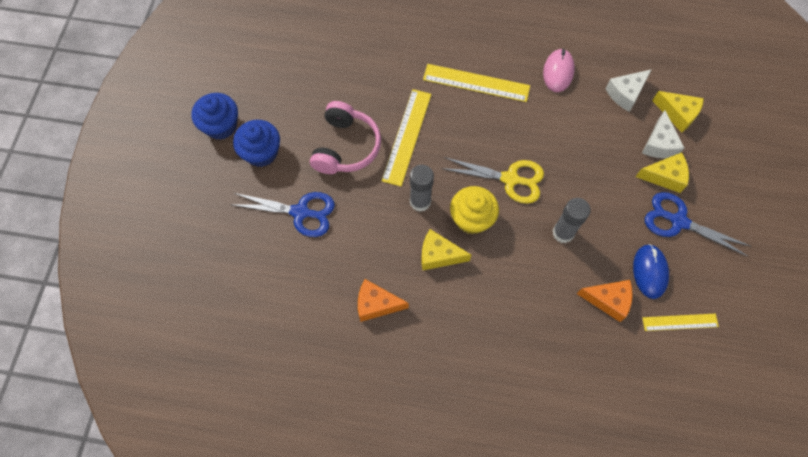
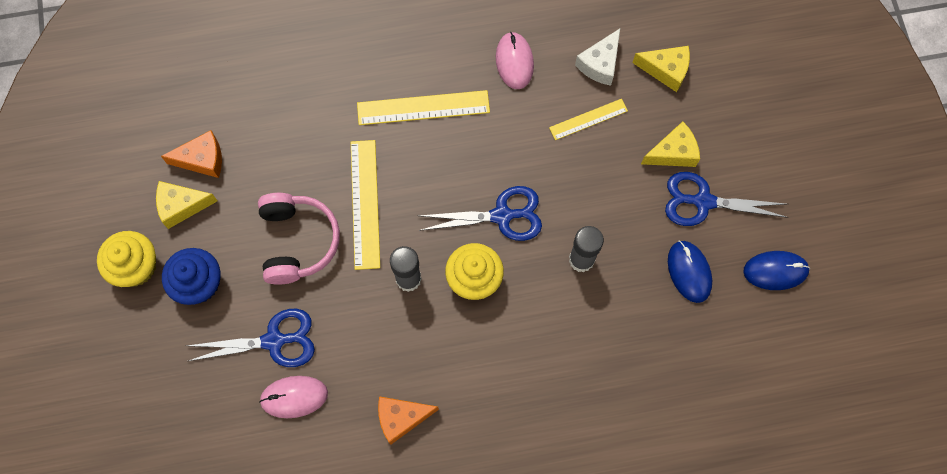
camera: 20 degrees left, 5 degrees up
(221, 126) = (136, 266): blue cupcake -> yellow cupcake
(299, 259) = (294, 397): none -> pink mouse
(438, 255) = (451, 335): yellow cheese -> yellow cheese (182, 206)
(510, 179) = (502, 215): yellow scissors -> blue scissors
(608, 300) = (654, 321): orange cheese -> orange cheese (202, 159)
(659, 144) = (655, 114): white cheese -> none
(680, 322) = (737, 318): yellow ruler -> yellow ruler (588, 119)
(724, 295) = (775, 271): none -> blue mouse

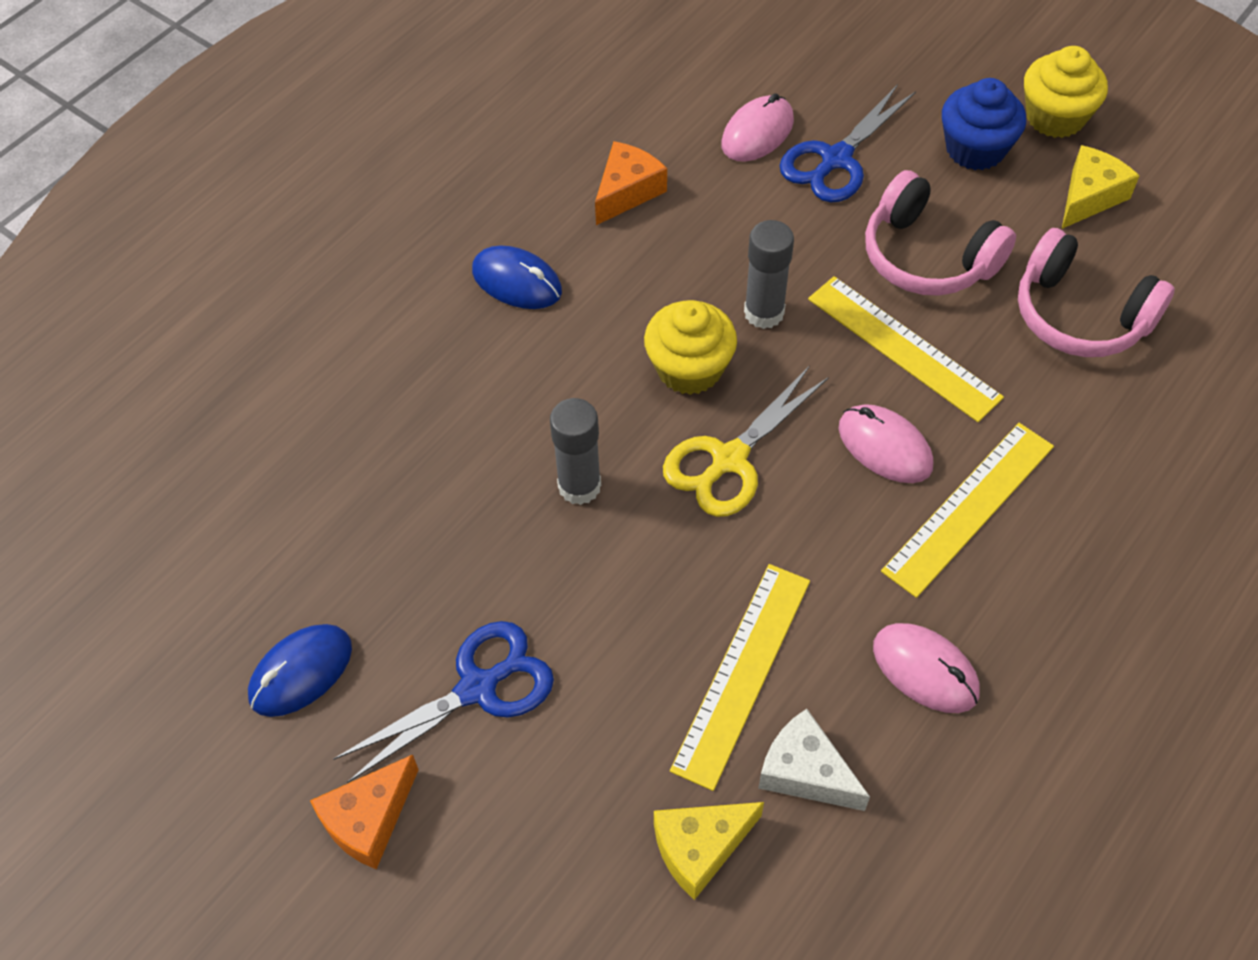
camera: 140 degrees right, 15 degrees down
(202, 159) = (1133, 252): orange cheese -> orange cheese (368, 820)
(267, 150) = (1080, 315): none -> pink headphones
(427, 164) = (885, 447): none -> pink mouse
(502, 215) = (729, 460): blue scissors -> yellow scissors
(588, 119) = (742, 673): yellow ruler -> yellow ruler, size x1.65
(600, 64) = (805, 772): white cheese -> white cheese turned 45 degrees counterclockwise
(673, 152) = (579, 724): yellow cheese -> none
(689, 272) = (423, 579): blue mouse -> blue mouse (517, 281)

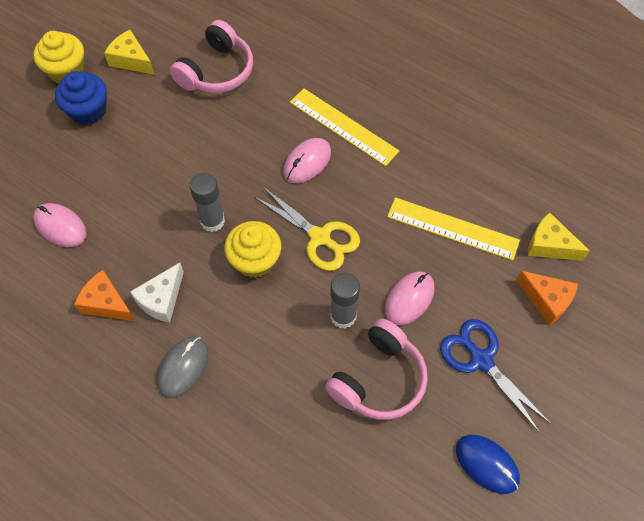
camera: 95 degrees left, 5 degrees up
(368, 820) = (568, 409): orange cheese -> orange cheese (547, 300)
(517, 281) = (183, 368): blue mouse -> grey mouse
(700, 848) = (549, 245): yellow cheese -> yellow cheese turned 150 degrees clockwise
(805, 772) = (501, 200): white cheese -> white cheese (161, 299)
(836, 159) = (89, 182): blue scissors -> none
(903, 347) = (239, 151): yellow ruler -> none
(925, 670) = (439, 149): pink mouse -> pink mouse (409, 299)
(927, 256) = (172, 137): pink headphones -> pink headphones (379, 379)

